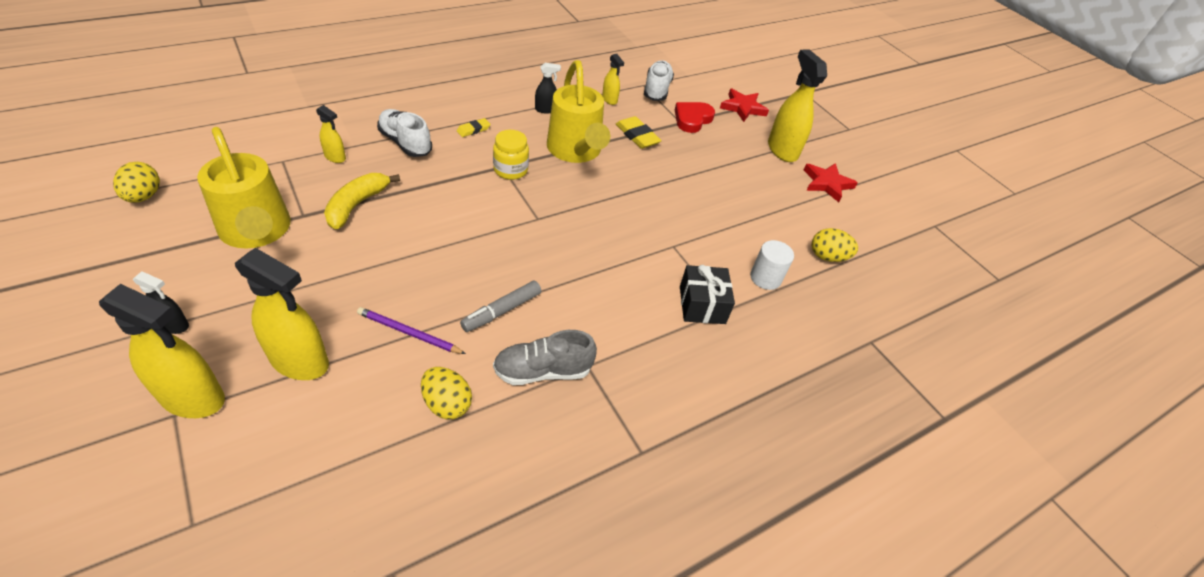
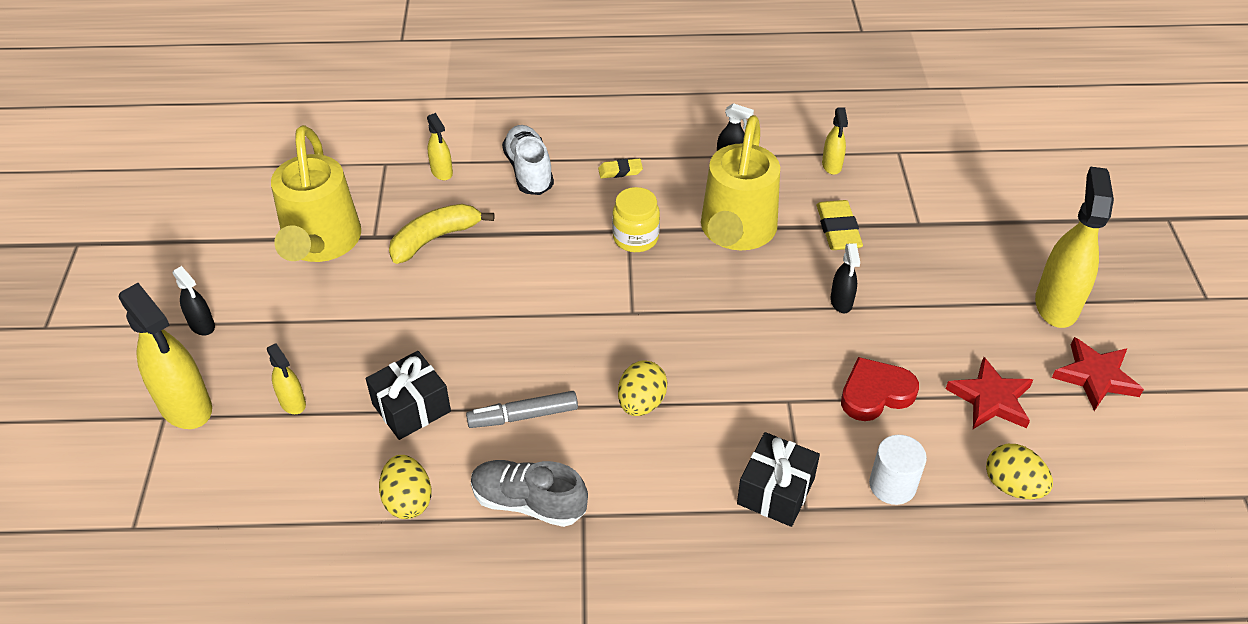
camera: 35 degrees right, 0 degrees up
(144, 196) = (236, 174): yellow egg -> yellow egg (641, 403)
(300, 361) = (292, 402): yellow spray bottle -> yellow spray bottle, size x0.50
(409, 333) = (411, 408): purple pencil -> black gift
(656, 90) = (914, 164): white shoe -> none
(666, 178) = (841, 302): none -> black spray bottle
(692, 119) = (940, 222): red heart -> red heart (875, 393)
(742, 108) = (1037, 221): red star -> red star (991, 399)

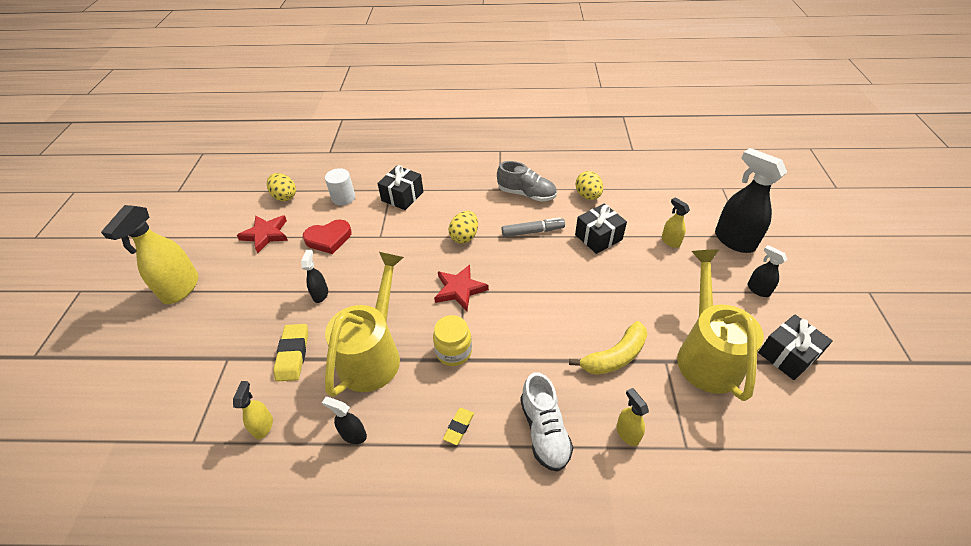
camera: 175 degrees left, 0 degrees up
(185, 406) = (734, 240): yellow spray bottle -> black spray bottle
(221, 246) = (787, 355): none -> black gift
(620, 171) = (459, 427): yellow eraser -> yellow eraser turned 60 degrees counterclockwise
(1095, 377) = (197, 245): red star -> red star (460, 289)

